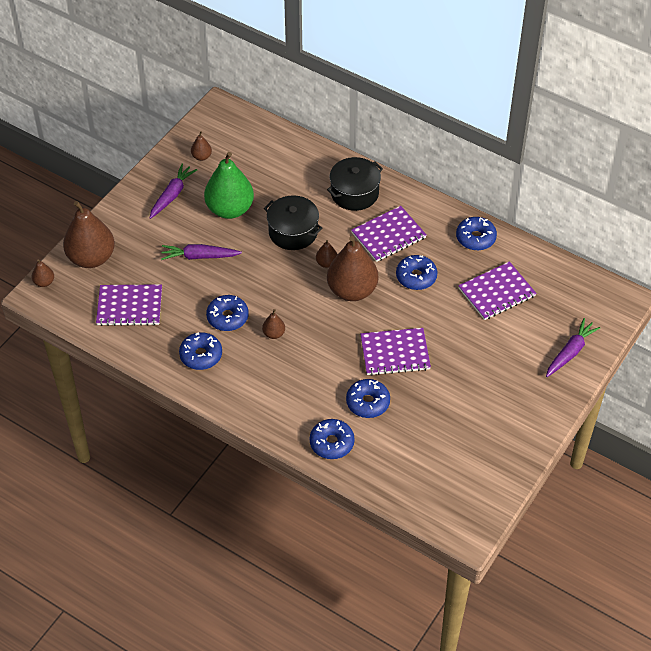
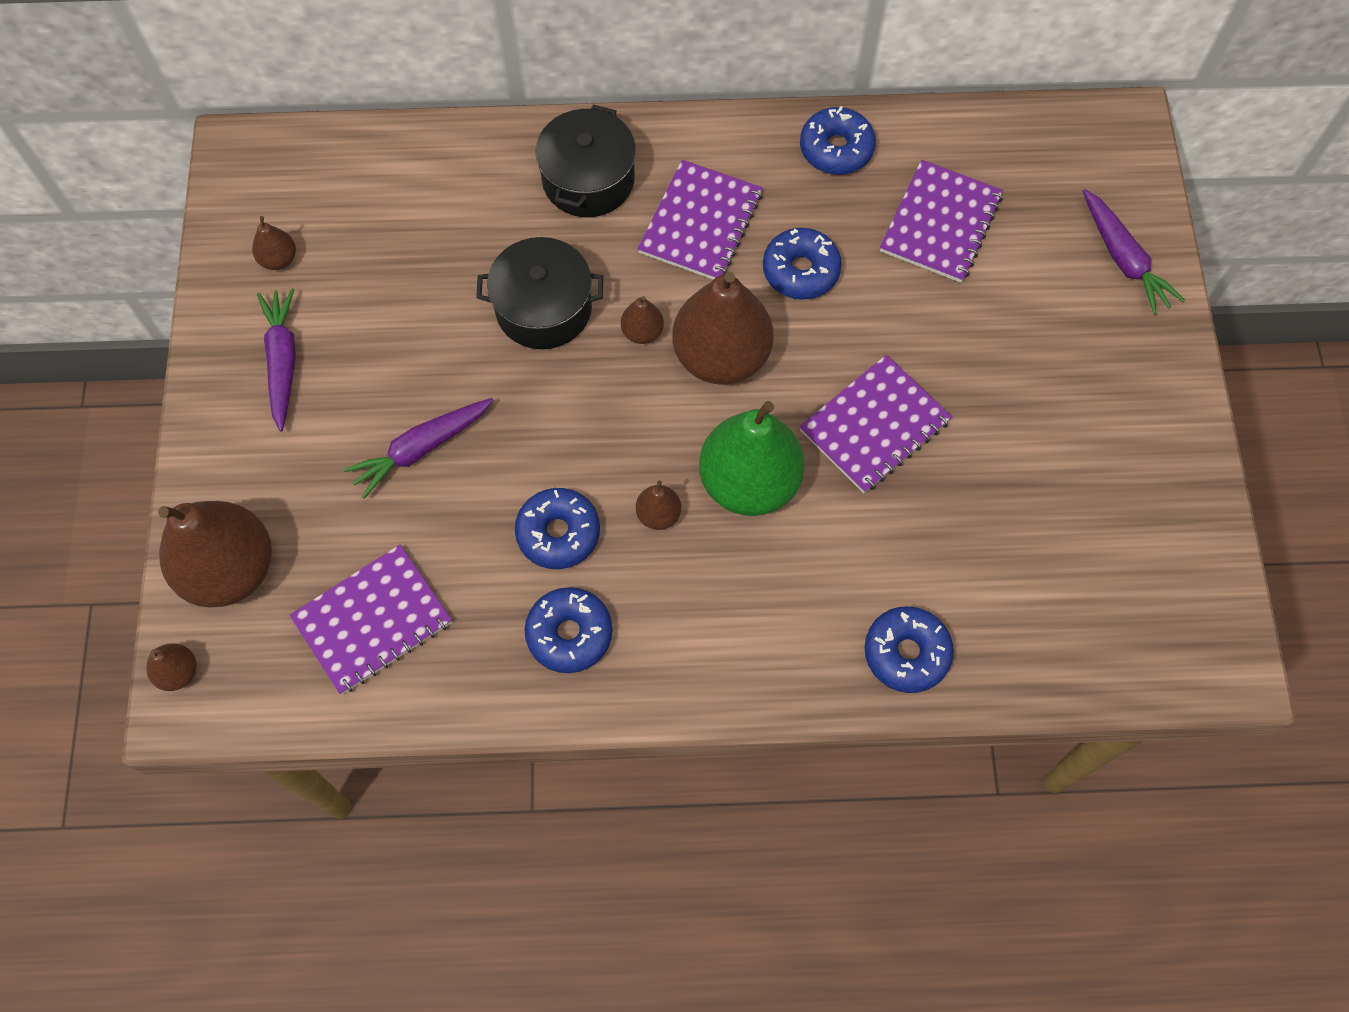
camera: 35 degrees left, 15 degrees up
(230, 209) = (404, 329): green pear -> green pear (749, 482)
(368, 402) = (903, 542): blue donut -> none
(570, 352) = (1123, 259): purple carrot -> purple carrot turned 150 degrees clockwise

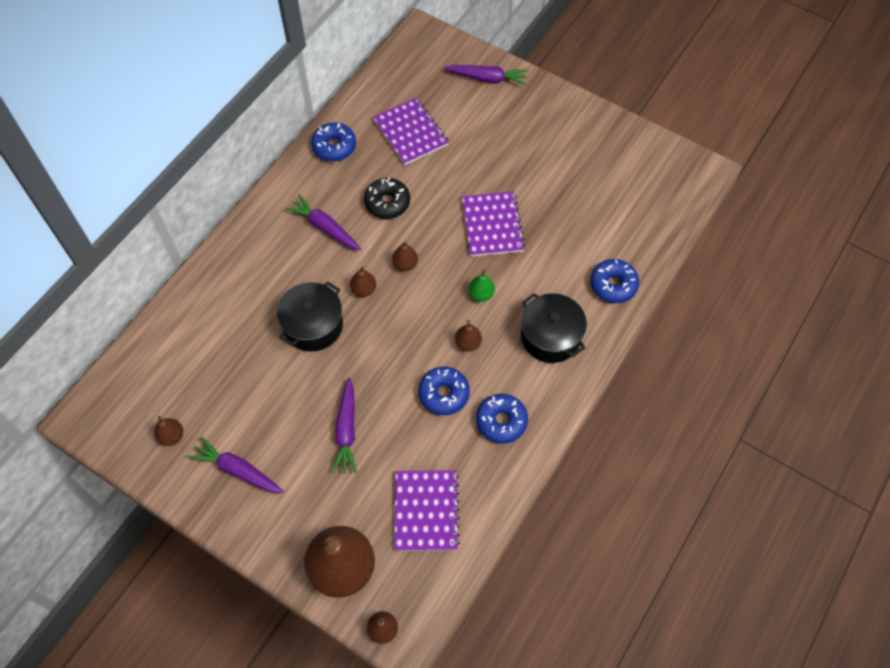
camera: 55 degrees left, 5 degrees down
(588, 180) = (256, 260): black pot -> black pot (550, 336)
(700, 223) = (324, 227): purple notebook -> purple carrot
(721, 356) = (405, 264): brown pear -> brown pear, size x0.44
(749, 482) = (481, 294): green pear -> green pear, size x0.44
(800, 271) = (387, 203): blue donut -> black donut

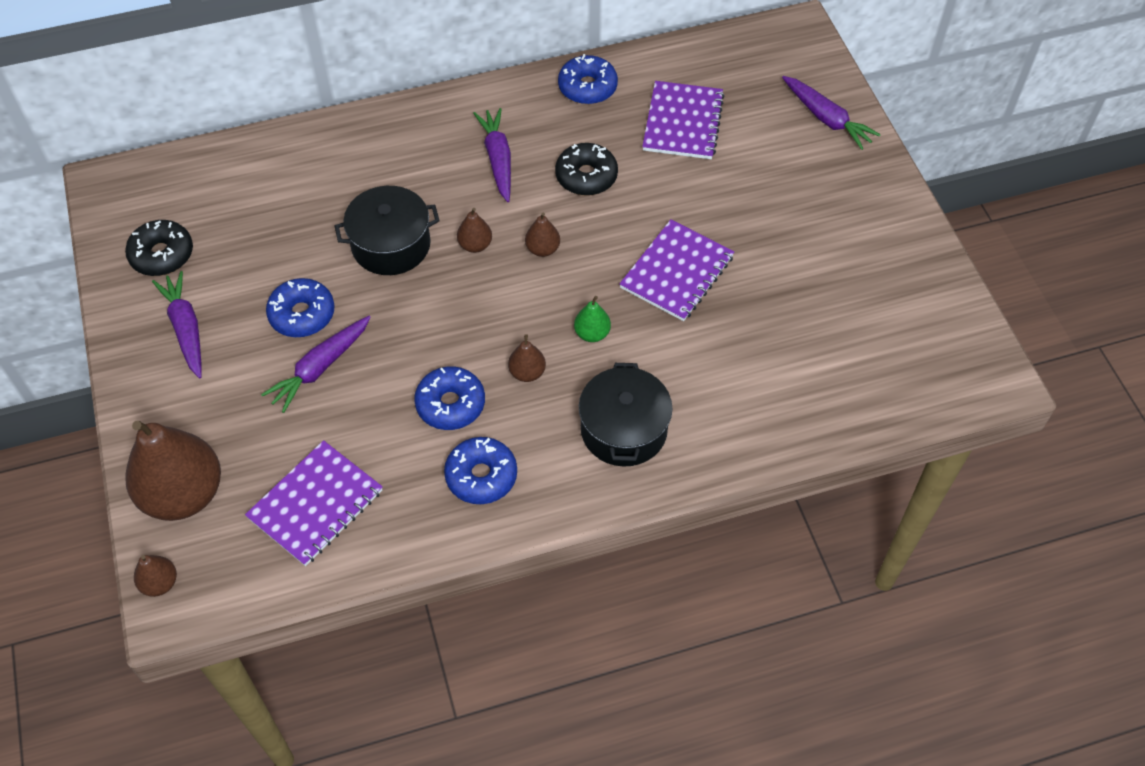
camera: 40 degrees right, 5 degrees down
(172, 436) = (162, 255): brown pear -> black donut
(613, 285) = (752, 427): blue donut -> blue donut (302, 314)

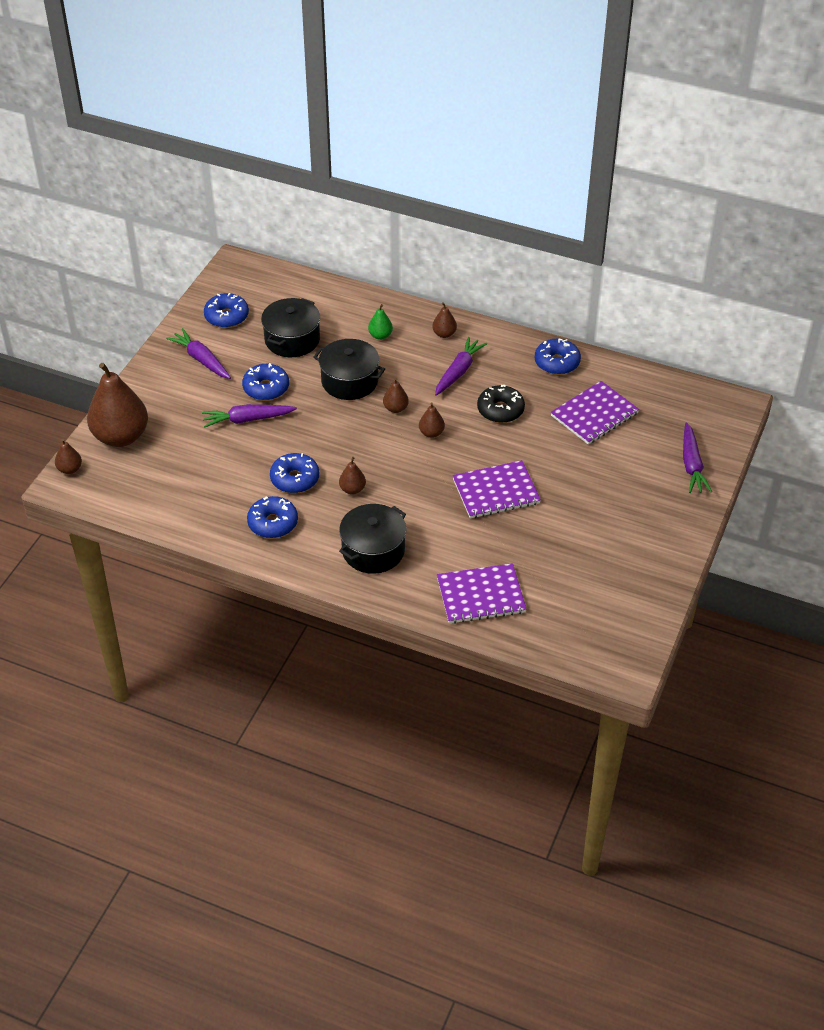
camera: 40 degrees right, 10 degrees down
(162, 255) = (226, 316): black donut -> blue donut
(186, 329) = (201, 360): purple carrot -> purple carrot turned 60 degrees counterclockwise
(272, 235) = (292, 339): none -> black pot
(315, 504) = (177, 482): purple notebook -> purple notebook (481, 595)
(438, 125) = (444, 334): none -> brown pear
(592, 333) = (410, 492): green pear -> green pear (380, 335)

